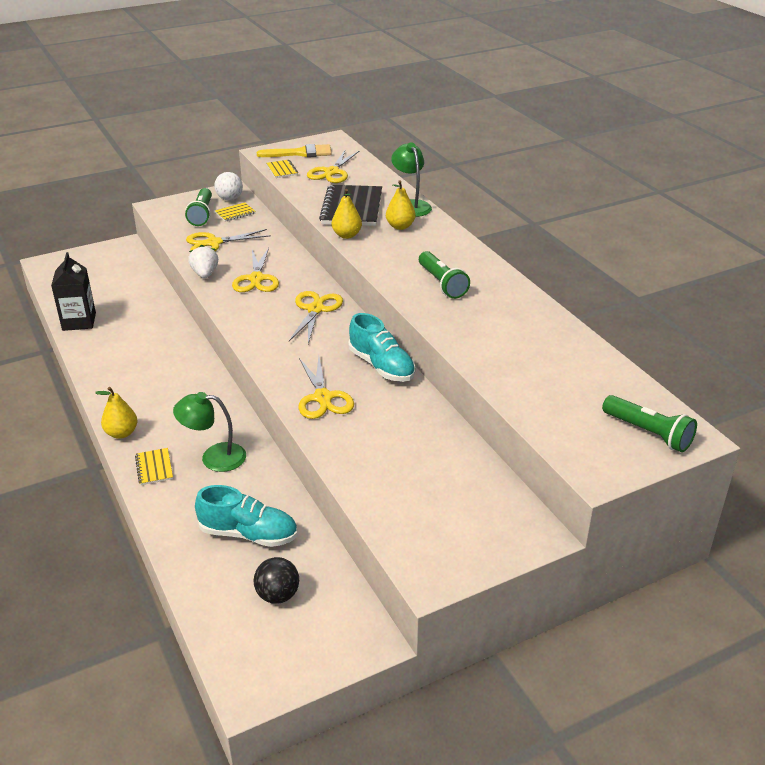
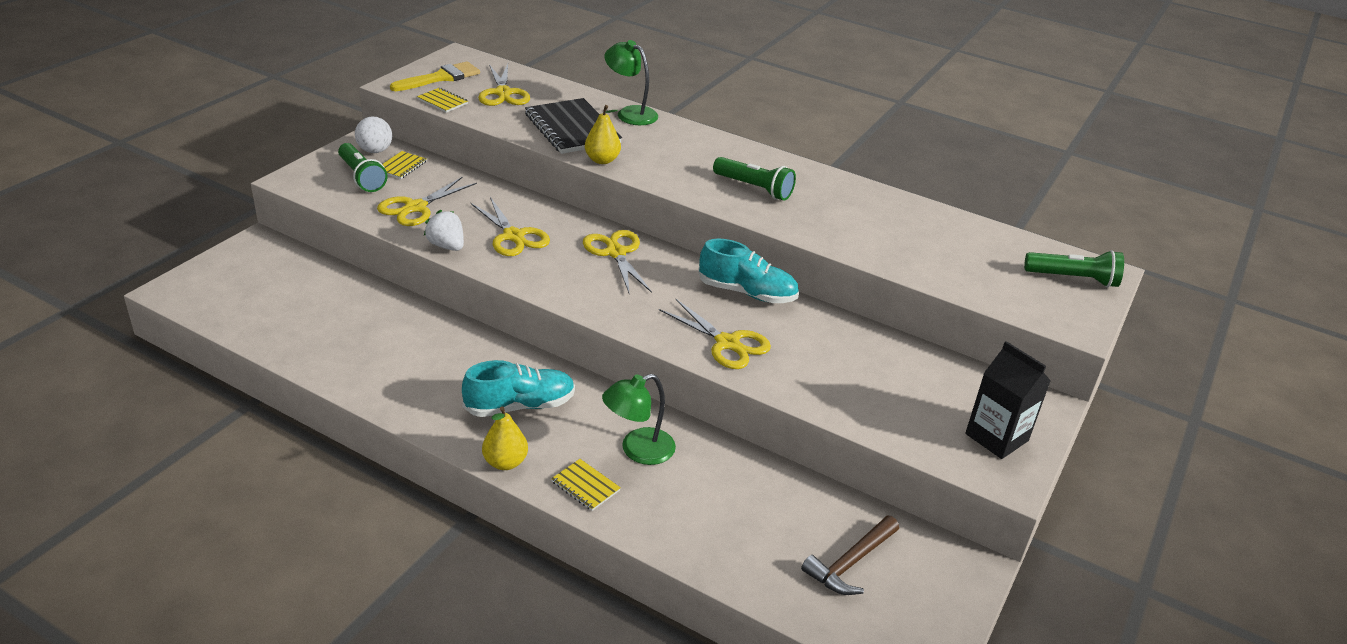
camera: 35 degrees left, 0 degrees up
(79, 321) = (302, 350): black carton -> black carton (996, 437)
(248, 534) = (759, 515): turquoise shoe -> turquoise shoe (520, 406)
(278, 595) = (851, 563): black ball -> brown hammer
(400, 226) = (645, 138): yellow pear -> none

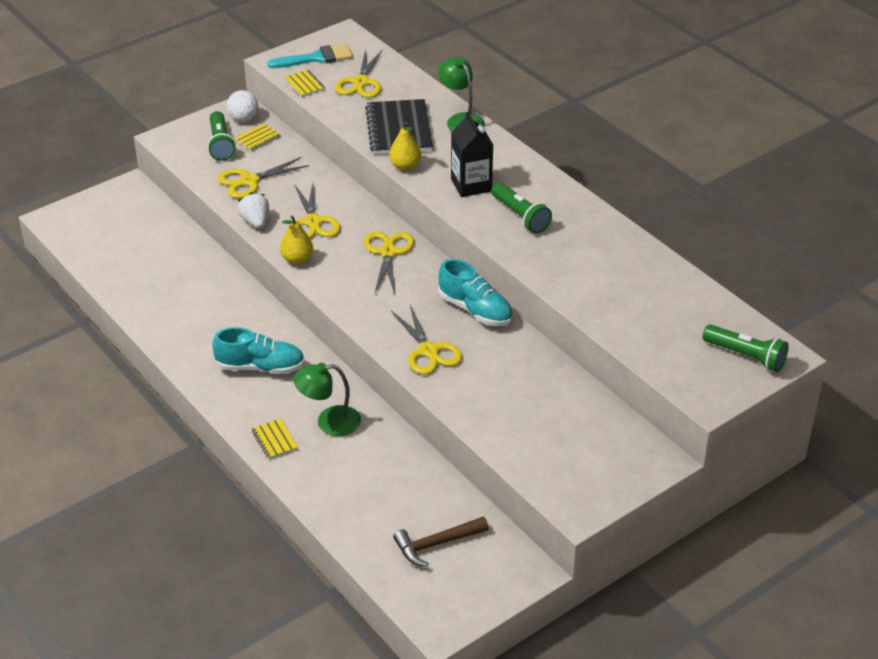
camera: 25 degrees right, 5 degrees up
(441, 78) = (316, 58): yellow brush -> turquoise brush
(505, 462) = (226, 408): yellow pear -> yellow pear (297, 259)
(996, 437) = (595, 476): black carton -> black carton (471, 185)

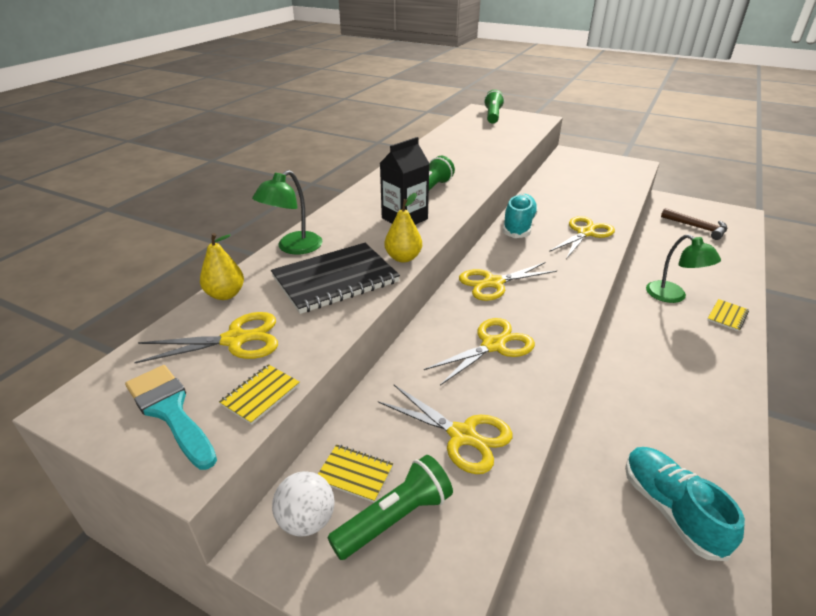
camera: 115 degrees left, 5 degrees down
(255, 222) = (535, 392): white strawberry -> none
(260, 367) = (672, 356): turquoise shoe -> turquoise shoe (670, 509)
(297, 259) = (561, 334): yellow pear -> yellow pear (225, 294)

